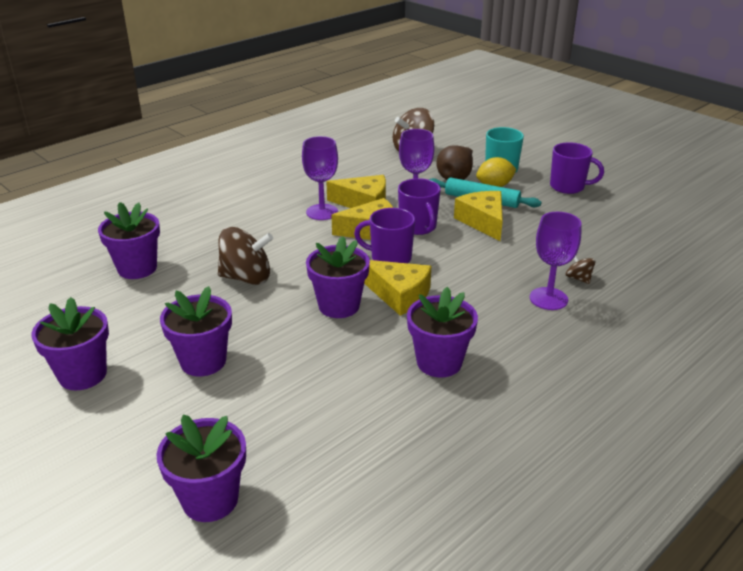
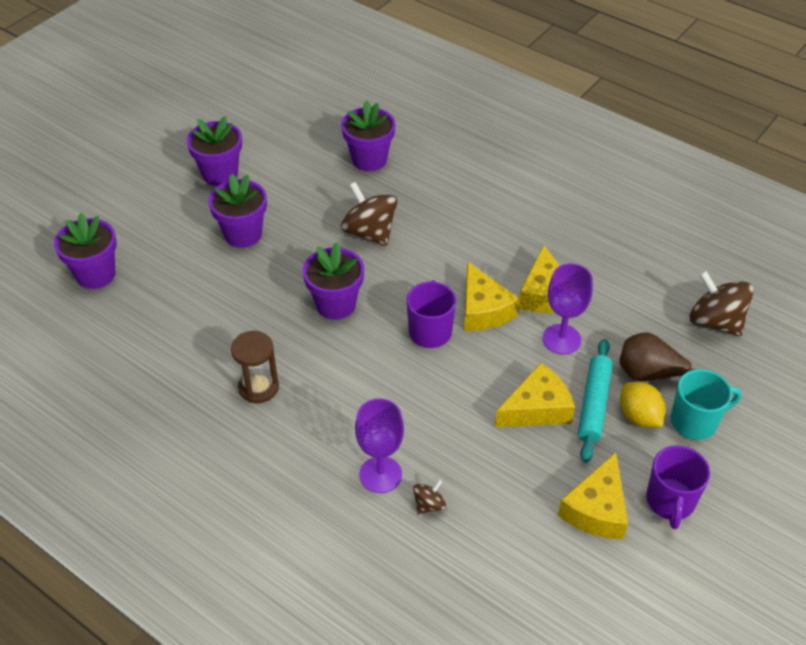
camera: 80 degrees right, 15 degrees up
(246, 278) = (369, 232): brown spinning top -> brown spinning top turned 150 degrees clockwise
(322, 212) = (512, 262): purple goblet -> none
(399, 295) = (363, 346): yellow cheese -> yellow cheese (596, 509)
(418, 227) = (504, 348): purple mug -> none
(439, 362) = (258, 387): purple flower pot -> brown hourglass

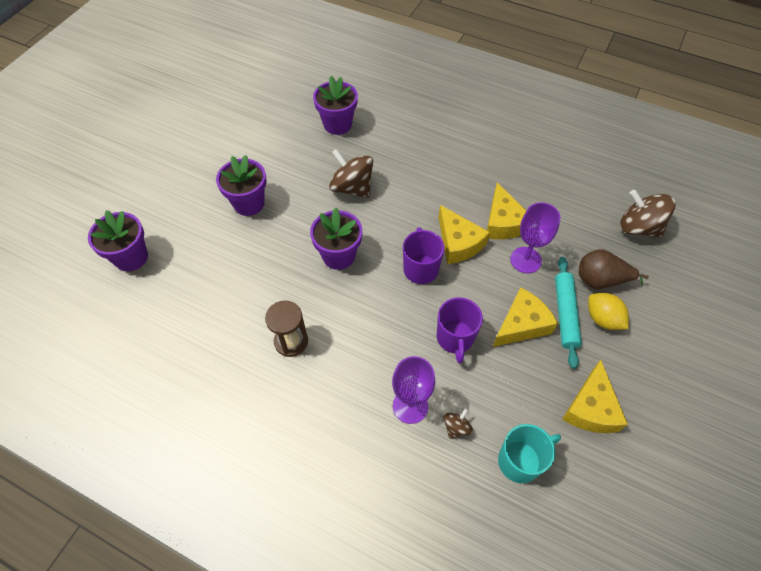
camera: 10 degrees left, 10 degrees up
(220, 174) = (219, 152): purple flower pot -> none
(670, 502) = (646, 391): purple mug -> purple mug (455, 338)
(695, 422) = (646, 316): turquoise mug -> turquoise mug (520, 461)

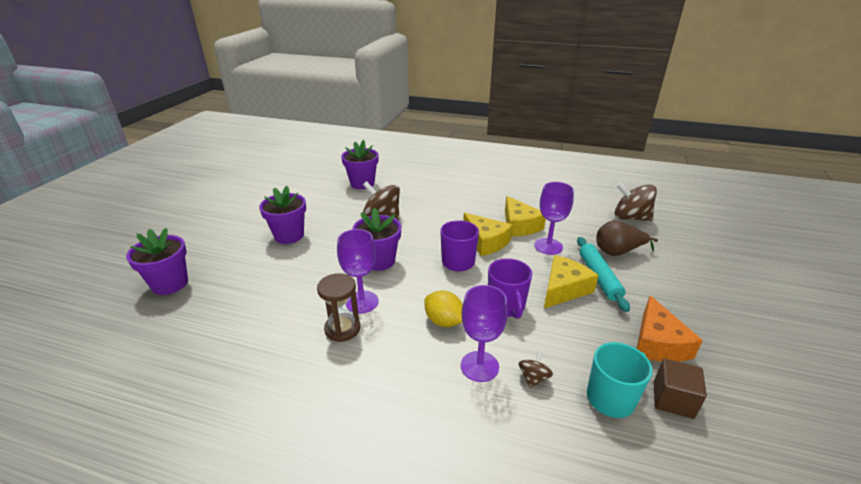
camera: 10 degrees left, 25 degrees down
(313, 310) = (362, 302): none -> purple goblet
(576, 472) = (673, 400): none -> brown cube
(591, 408) = (658, 343): yellow cheese -> orange cheese
(602, 319) = (633, 277): yellow lemon -> yellow lemon (444, 321)

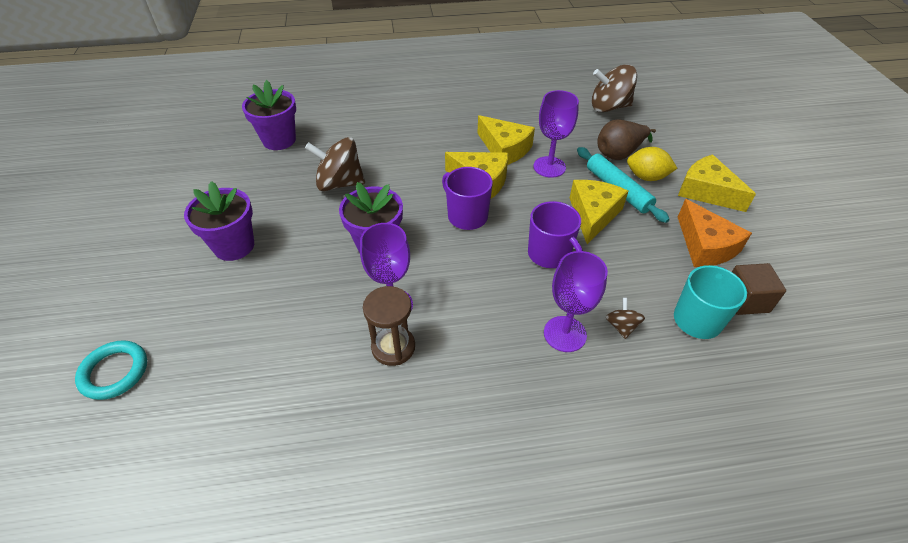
camera: 25 degrees left, 15 degrees up
(170, 284) = (114, 372): purple flower pot -> turquoise ring
(444, 321) = (498, 296): yellow lemon -> yellow lemon (646, 177)
(687, 301) = (706, 192): none -> yellow cheese

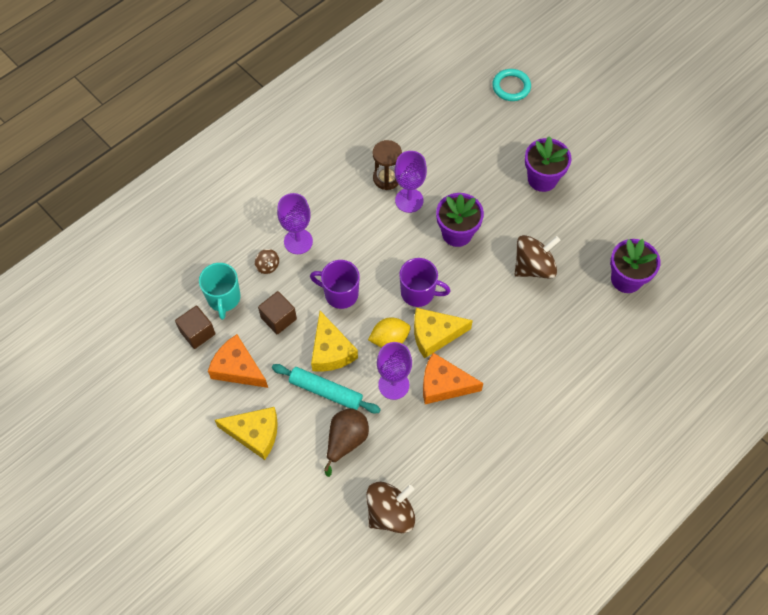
camera: 145 degrees right, 15 degrees up
(505, 149) = (444, 384): yellow cheese -> orange cheese
(635, 267) = (278, 318): none -> brown cube
(646, 177) = (310, 422): yellow lemon -> yellow lemon (389, 339)

